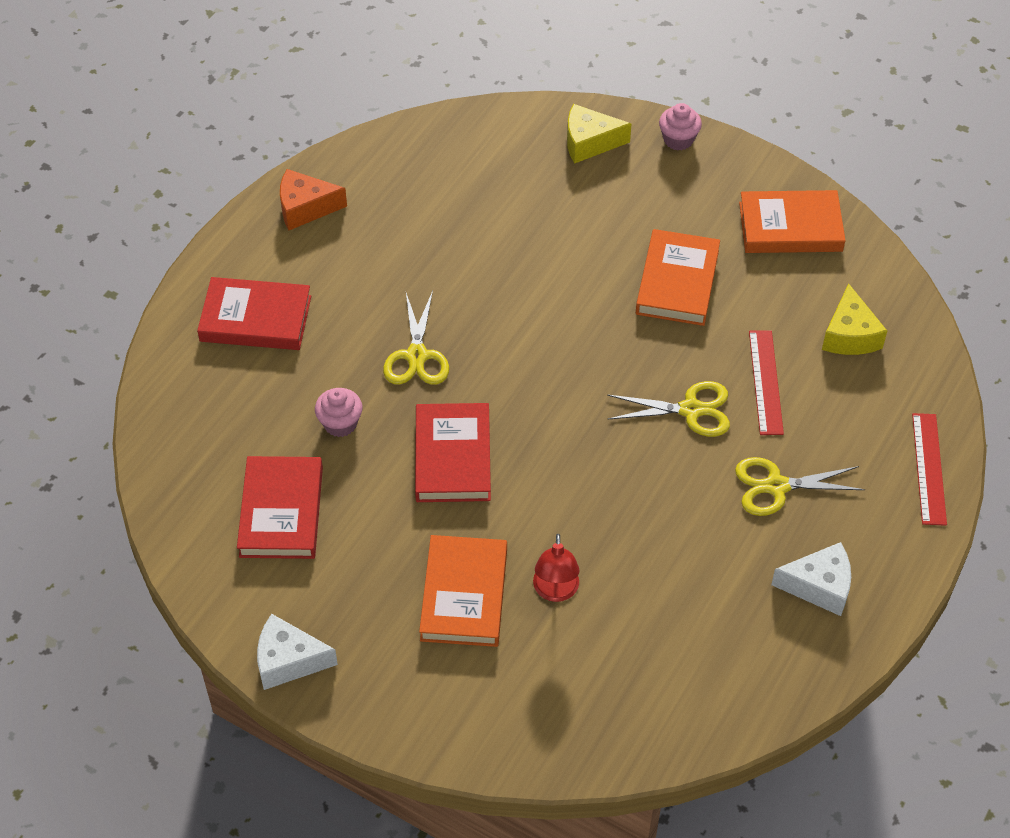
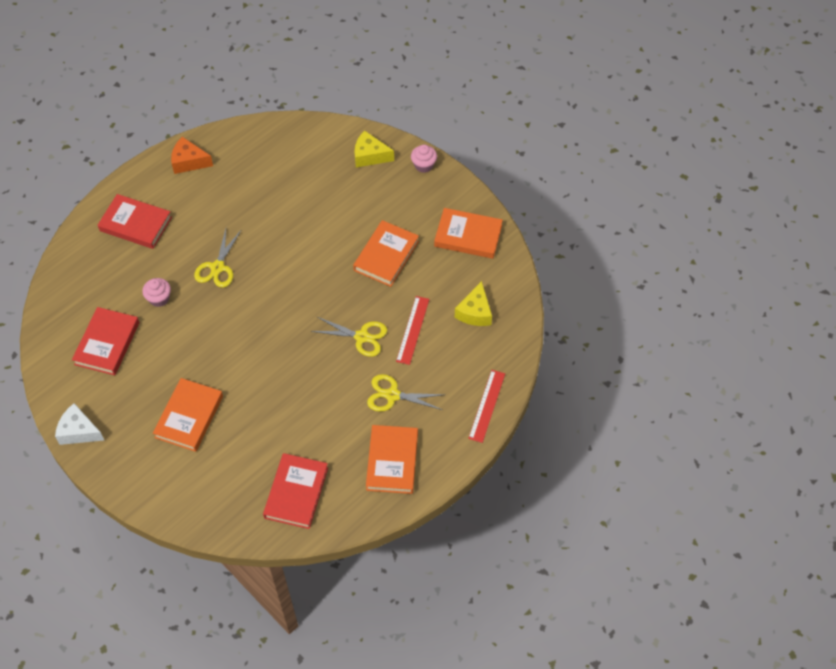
camera: 15 degrees right, 5 degrees up
(453, 457) = (214, 333): red book -> red book (296, 493)
(555, 591) = (241, 427): red lamp -> none
(819, 586) = (392, 461): white cheese -> orange book

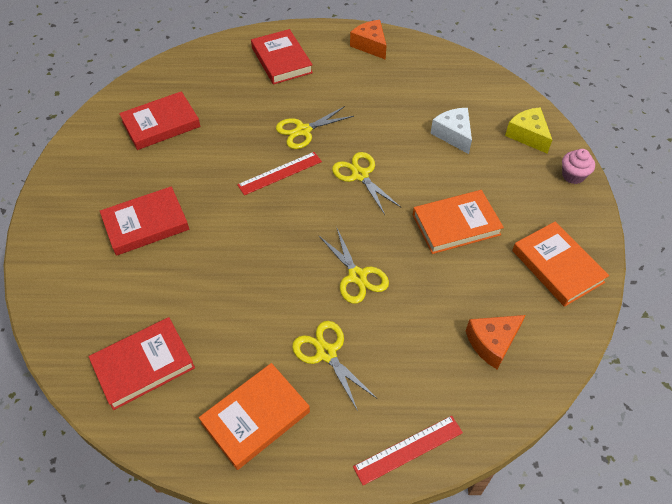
camera: 45 degrees right, 5 degrees down
(79, 431) = (64, 169): white cheese -> white cheese (453, 134)
(159, 298) = (234, 121): pink cupcake -> none
(189, 417) = (146, 224): orange book -> red book
(292, 269) = (360, 175): none -> yellow scissors
(413, 330) = (411, 309): red ruler -> red ruler (280, 173)
(475, 312) = (492, 343): yellow cheese -> orange cheese

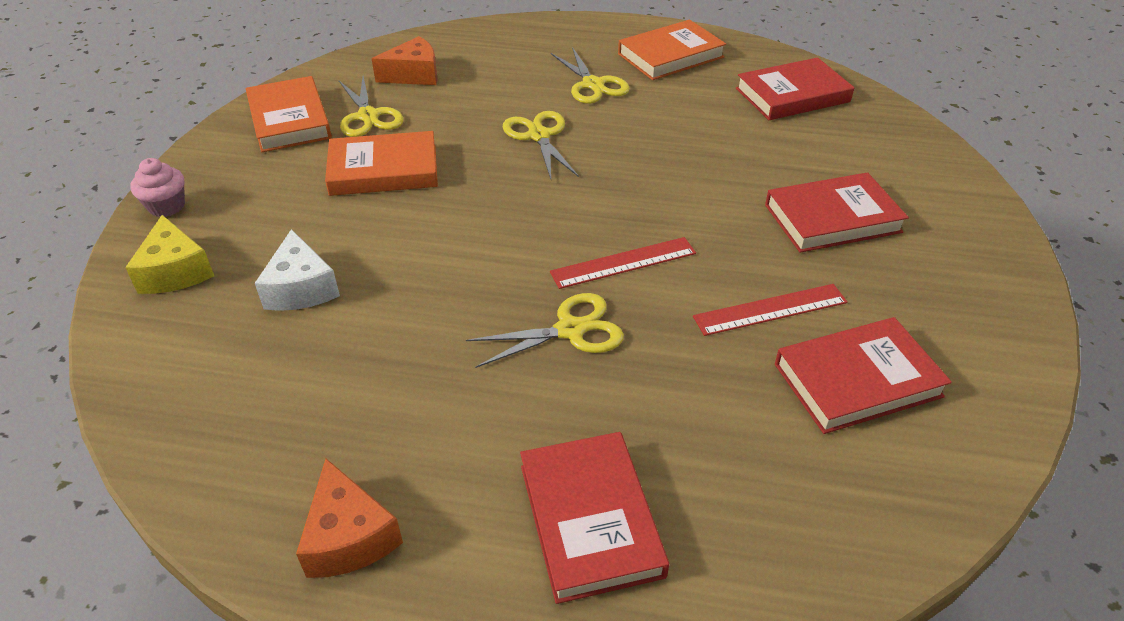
camera: 170 degrees left, 10 degrees down
(360, 175) = (492, 244): yellow scissors -> yellow scissors (368, 116)
(408, 449) = (533, 29): red ruler -> red ruler (770, 309)

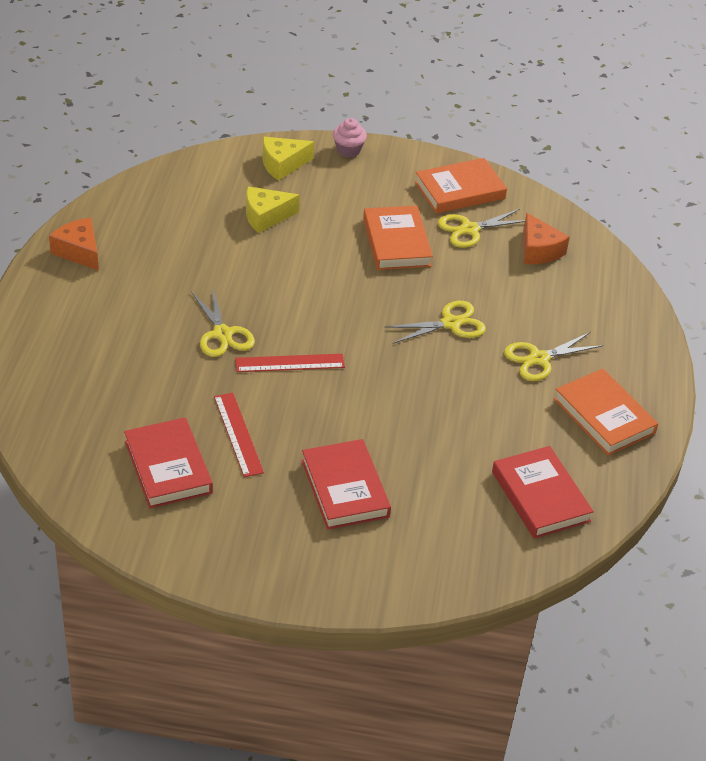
camera: 85 degrees right, 0 degrees up
(301, 288) = (265, 216): white cheese -> yellow cheese
(348, 537) = (79, 251): orange cheese -> orange cheese turned 75 degrees clockwise
(590, 519) = (77, 337): red book -> none
(623, 262) = (290, 363): red ruler -> red ruler turned 75 degrees counterclockwise

